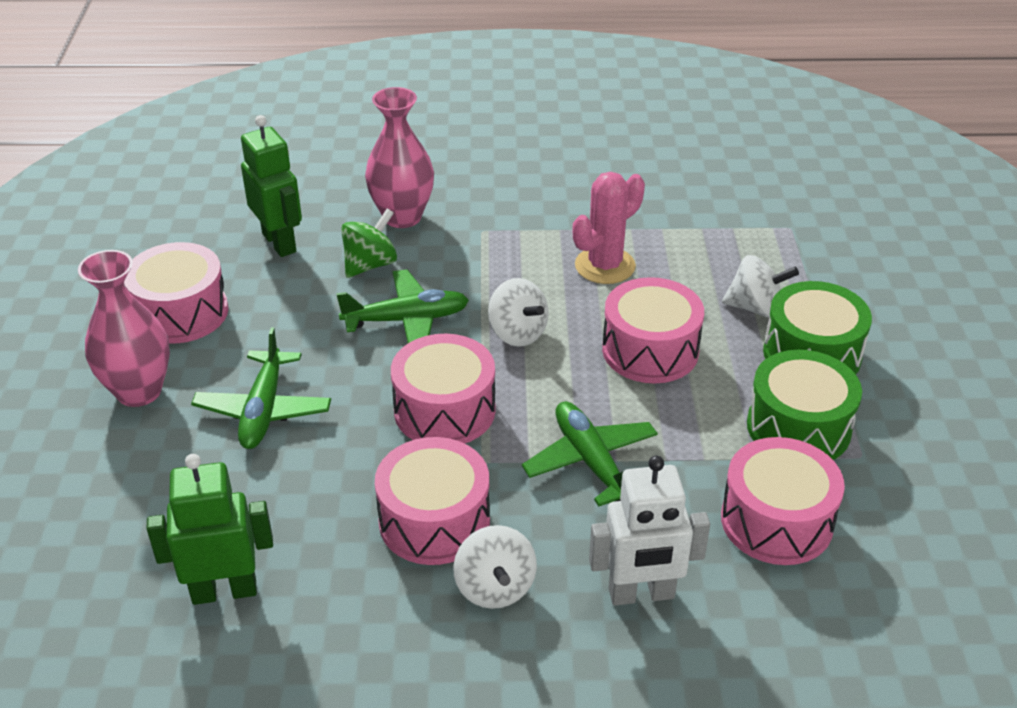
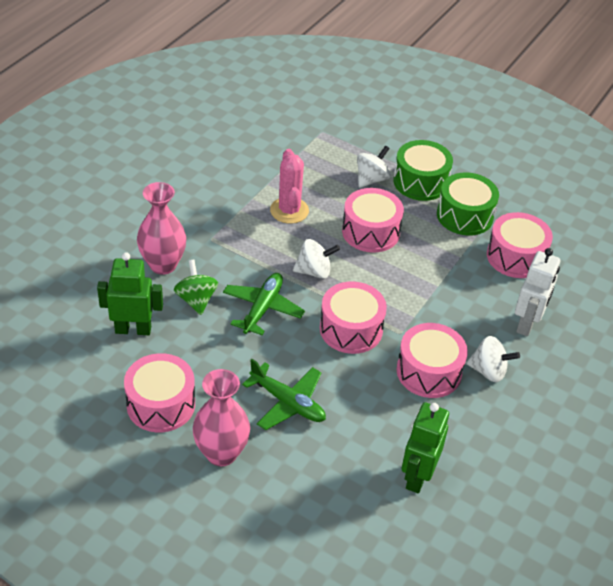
camera: 60 degrees left, 5 degrees up
(591, 461) = (432, 295): green plane -> none

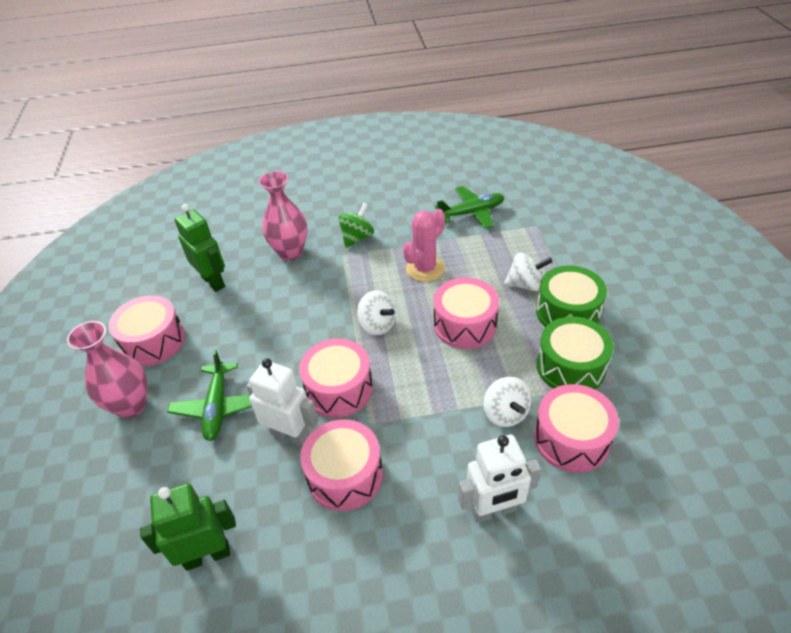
camera: 55 degrees right, 0 degrees up
(196, 300) = (274, 289): green spinning top -> green spinning top (357, 238)
(262, 308) = (304, 325): green plane -> green plane (471, 213)
(363, 378) = (291, 435): none -> white robot
(488, 371) = (394, 522): white spinning top -> white spinning top (505, 413)

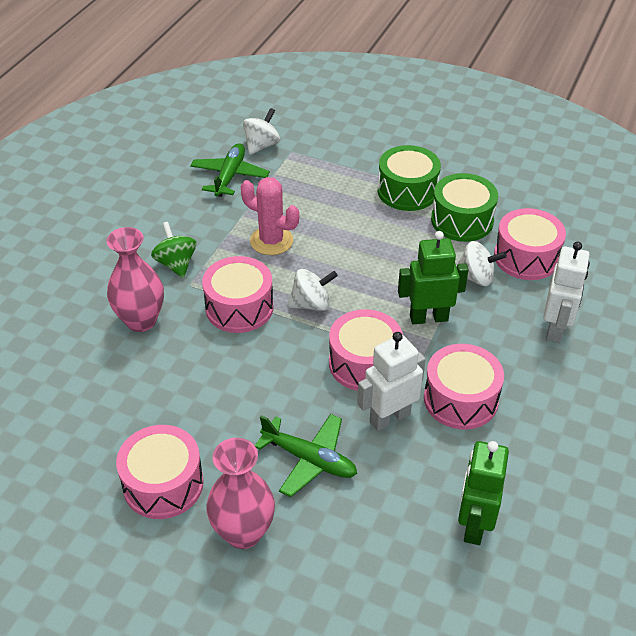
camera: 60 degrees left, 0 degrees up
(213, 281) = (118, 400): green robot -> green robot (428, 318)
(425, 269) = (271, 241): pink cactus -> pink cactus turned 45 degrees counterclockwise
(465, 325) = (364, 252): pink drum -> pink drum (239, 307)
(525, 285) = (354, 195): white spinning top -> white spinning top (261, 145)

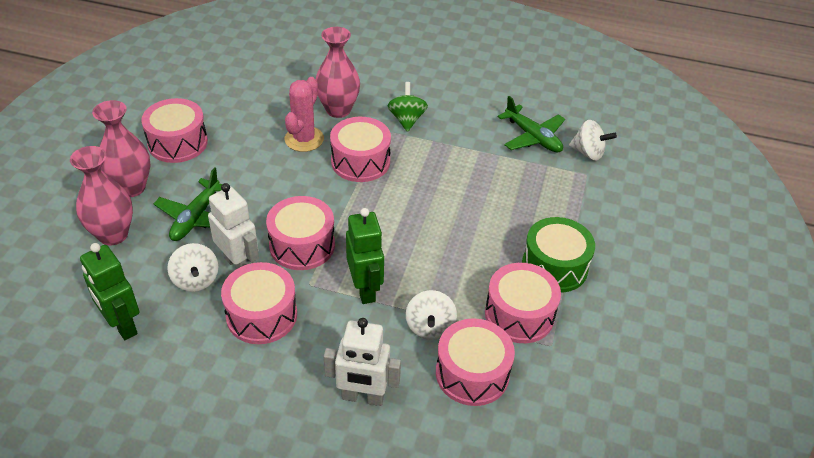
camera: 80 degrees right, 0 degrees up
(176, 264) = (407, 119): green spinning top -> green spinning top turned 60 degrees counterclockwise
(230, 176) = (533, 137): green plane -> green plane turned 45 degrees clockwise
(271, 241) = (449, 173): pink cactus -> pink cactus (304, 139)
(311, 304) = (371, 205): white spinning top -> white spinning top (196, 280)
(328, 546) = (113, 234): none -> pink vase
(462, 220) = (519, 314): green drum -> pink drum
(474, 524) = (122, 325): green robot -> green robot turned 135 degrees counterclockwise

